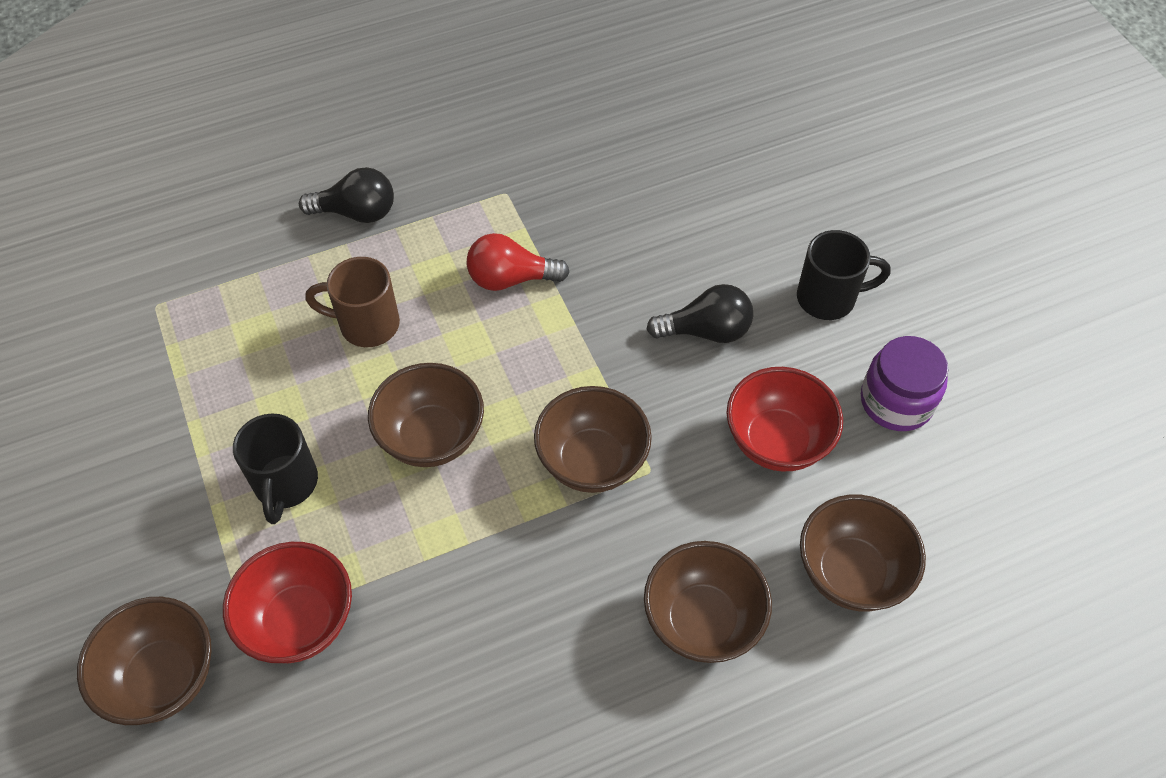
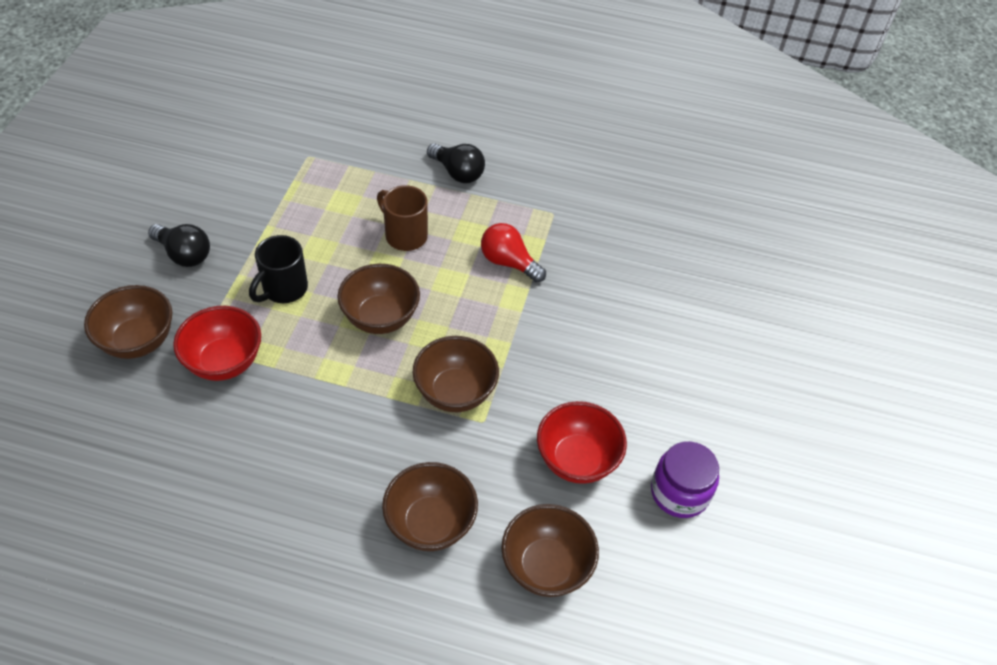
camera: 35 degrees right, 5 degrees down
(706, 331) = (597, 368): black light bulb -> black light bulb (184, 254)
(828, 298) = (697, 402): black mug -> none

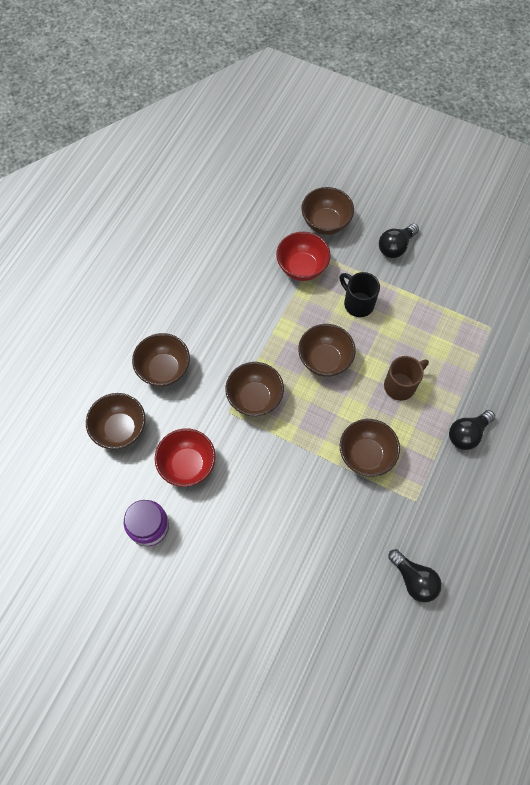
camera: 105 degrees right, 15 degrees up
(508, 262) = (366, 455): red light bulb -> brown bowl
(644, 210) = (414, 579): none -> black light bulb

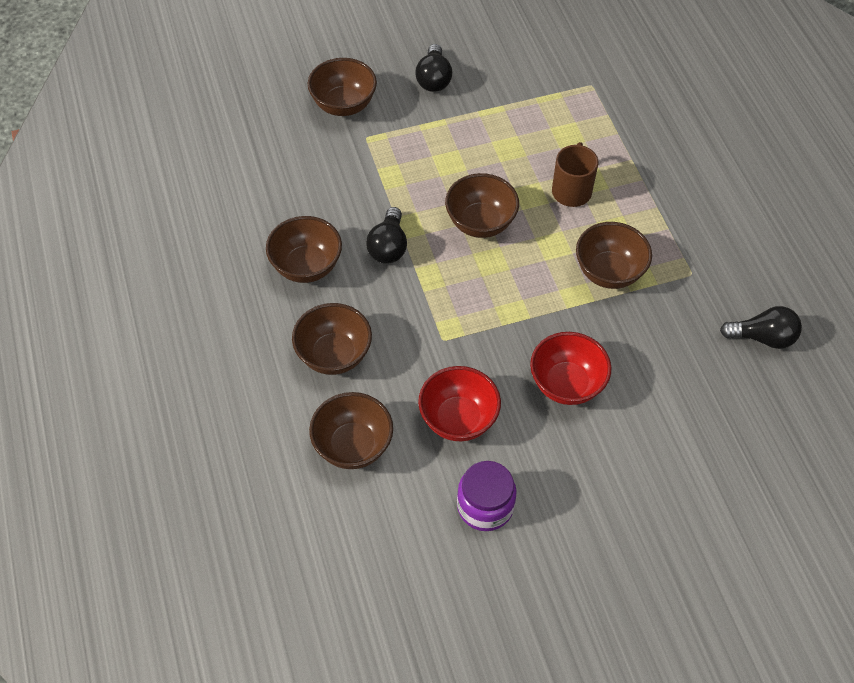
camera: 45 degrees left, 10 degrees down
(255, 398) = (454, 307): brown bowl -> brown bowl (306, 266)
(302, 268) = (366, 160): red bowl -> red bowl (566, 384)
(357, 303) = (454, 152): black mug -> none
(467, 434) = (671, 185): black light bulb -> black light bulb (388, 247)

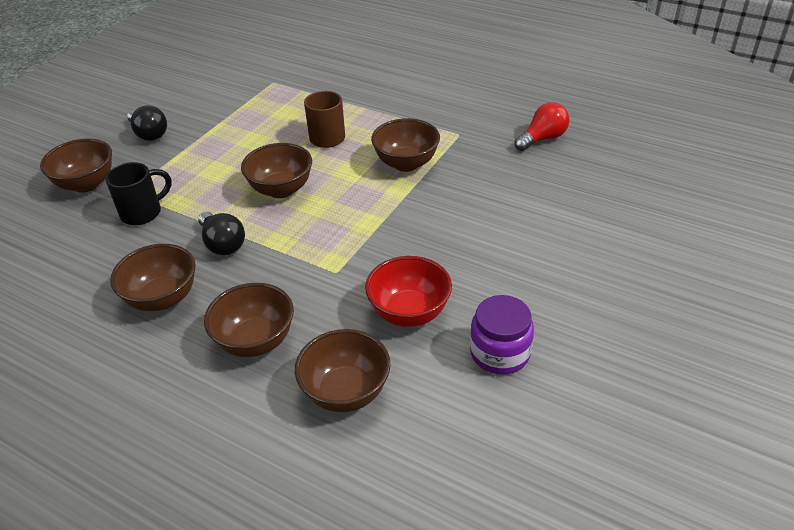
camera: 40 degrees left, 15 degrees down
(359, 169) = (143, 213): none -> black mug
(566, 384) = (459, 239): red bowl -> none
(763, 337) = (542, 139): black light bulb -> red light bulb

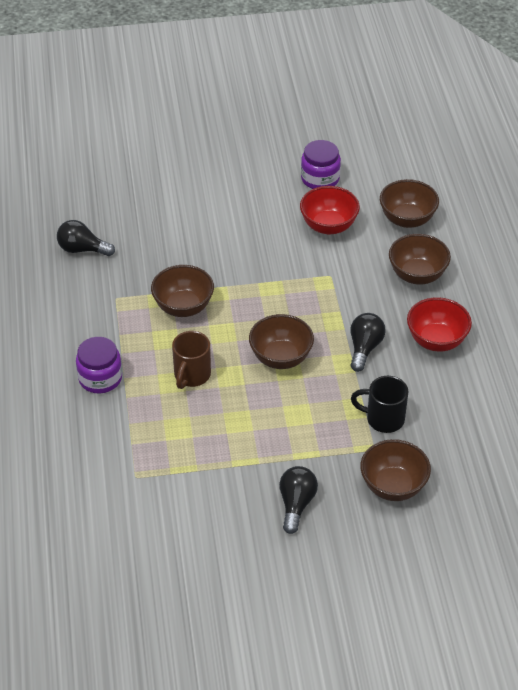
camera: 130 degrees left, 5 degrees up
(162, 298) = (436, 340): brown bowl -> red bowl
(380, 98) = (100, 378): none -> purple jar
(542, 139) = (82, 249): red light bulb -> black light bulb

